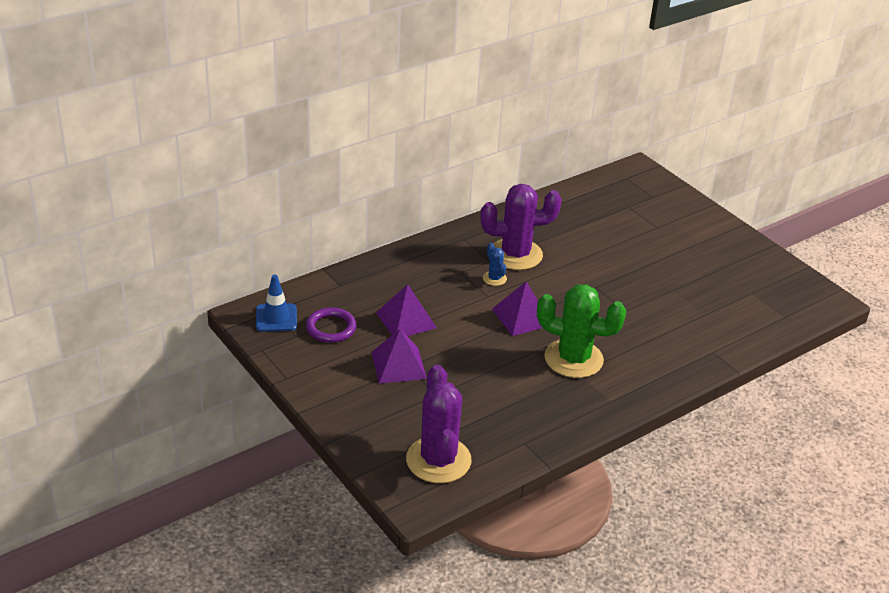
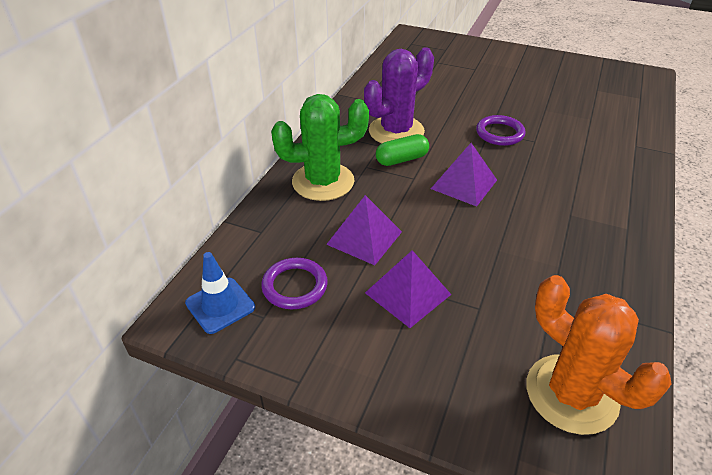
camera: 30 degrees left, 5 degrees up
(438, 460) = (571, 394): purple cactus -> orange cactus
(494, 278) = (402, 159): blue cactus -> green capsule
(573, 359) = (550, 203): green cactus -> green cactus (323, 182)
(603, 292) = (499, 133): none -> purple ring

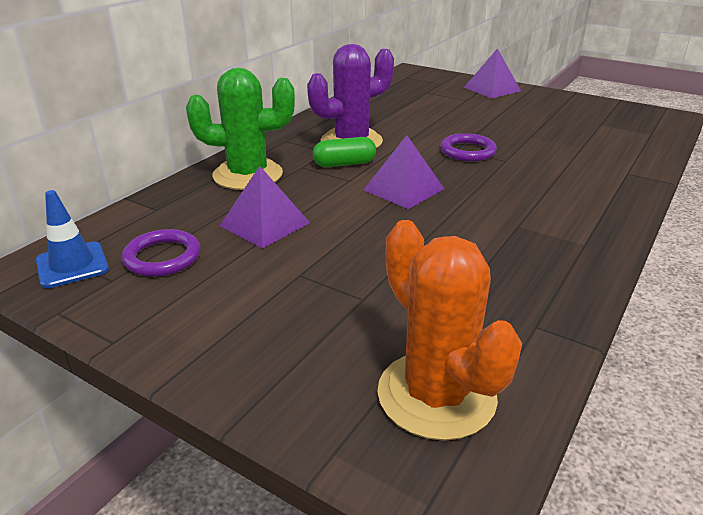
camera: 10 degrees right, 10 degrees down
(408, 293) = (285, 276): purple pyramid -> purple pyramid (492, 89)

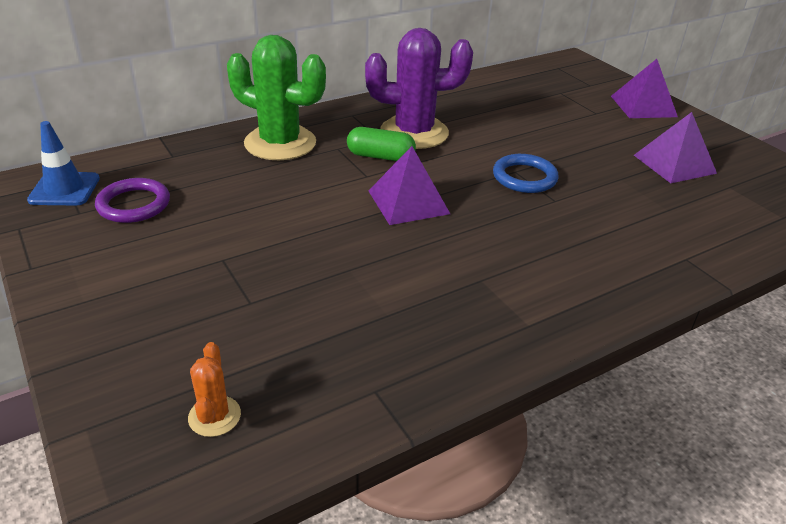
camera: 25 degrees right, 5 degrees up
(265, 224) = (244, 199): purple pyramid -> purple pyramid (674, 164)
(436, 395) = (214, 416): orange cactus -> orange cactus, size x0.44
(467, 151) = (524, 177): purple ring -> blue ring

